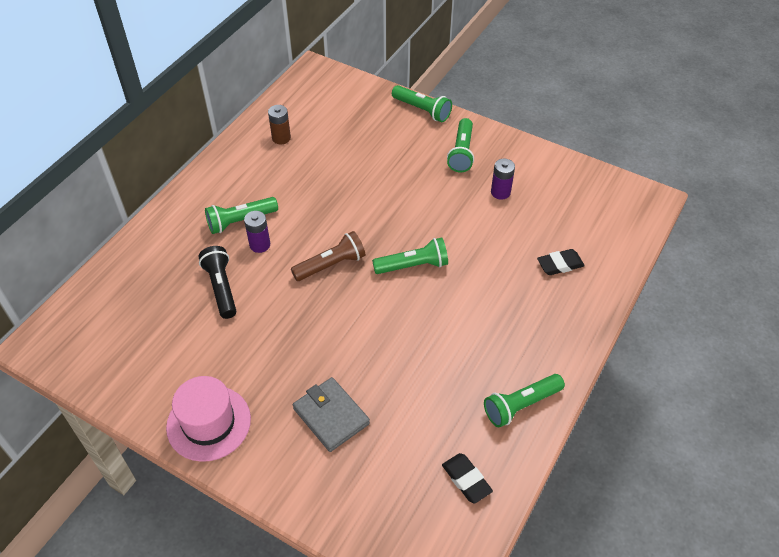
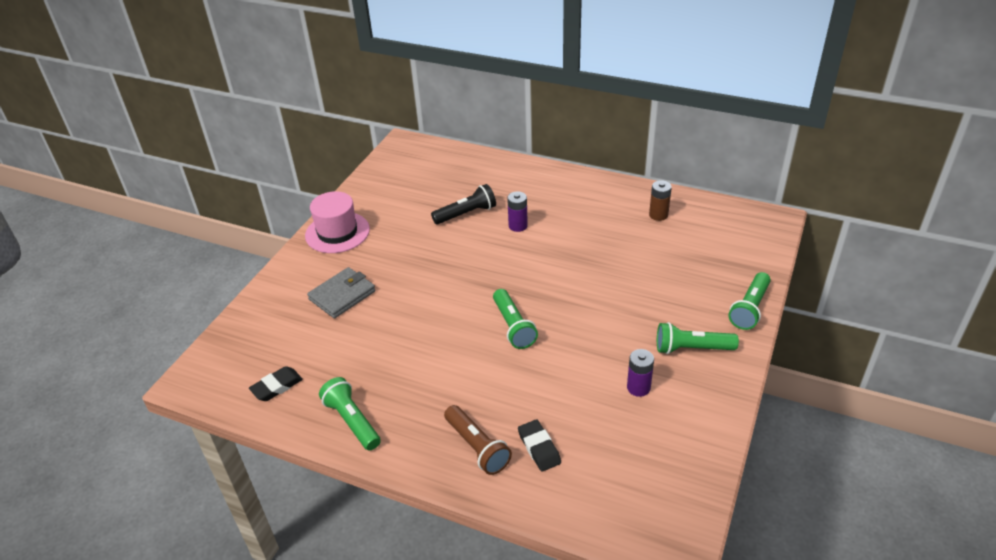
camera: 85 degrees right, 10 degrees down
(240, 221) = (543, 210): green flashlight -> none
(331, 265) = (503, 272): brown flashlight -> brown flashlight (477, 447)

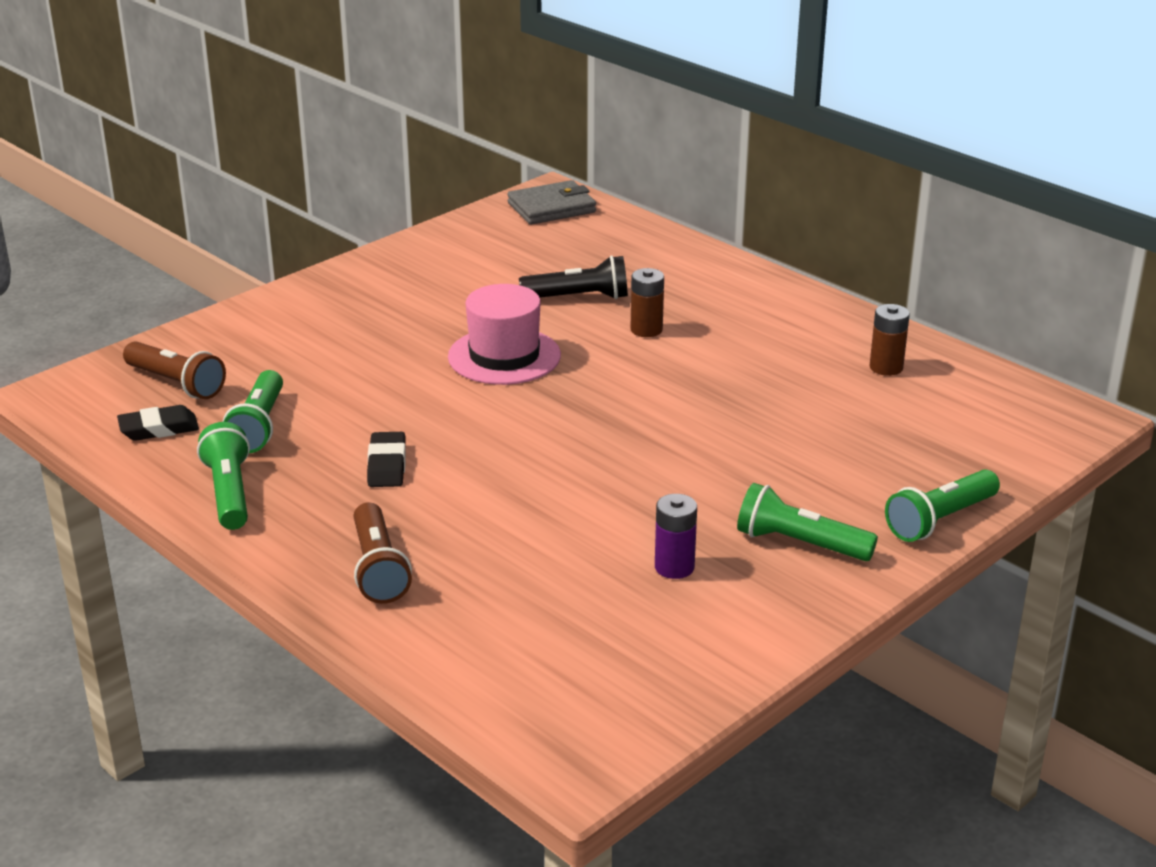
camera: 20 degrees right, 10 degrees down
(266, 348) = (176, 384): none -> brown flashlight
(337, 232) = (372, 277): pink hat -> pink hat (504, 356)
(342, 295) = (323, 350): grey wallet -> grey wallet (551, 208)
(513, 327) = (541, 447): green flashlight -> green flashlight (258, 426)
(518, 226) = (646, 330): purple battery -> brown battery
(539, 448) = (466, 594): black eraser -> black eraser (387, 465)

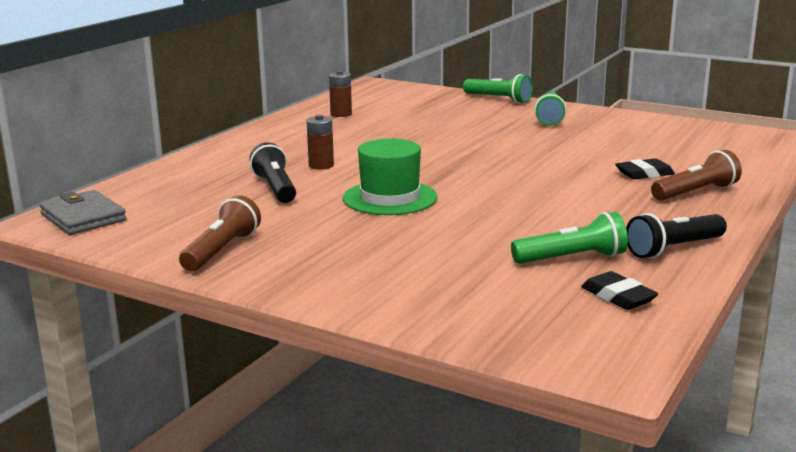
camera: 105 degrees left, 10 degrees down
(176, 384) = (536, 308): brown flashlight -> brown flashlight (222, 250)
(229, 493) = (673, 249): green flashlight -> black flashlight
(387, 465) = (578, 209): black eraser -> black eraser (644, 174)
(504, 356) = (390, 198): pink hat -> green hat
(674, 567) = (602, 136): purple battery -> none

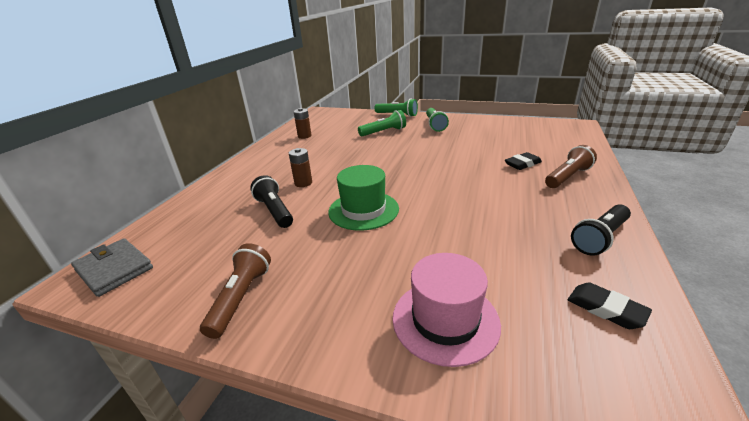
camera: 10 degrees left, 10 degrees up
(435, 286) = (445, 320): none -> pink hat
(572, 258) = (535, 262): green flashlight -> green flashlight (384, 132)

